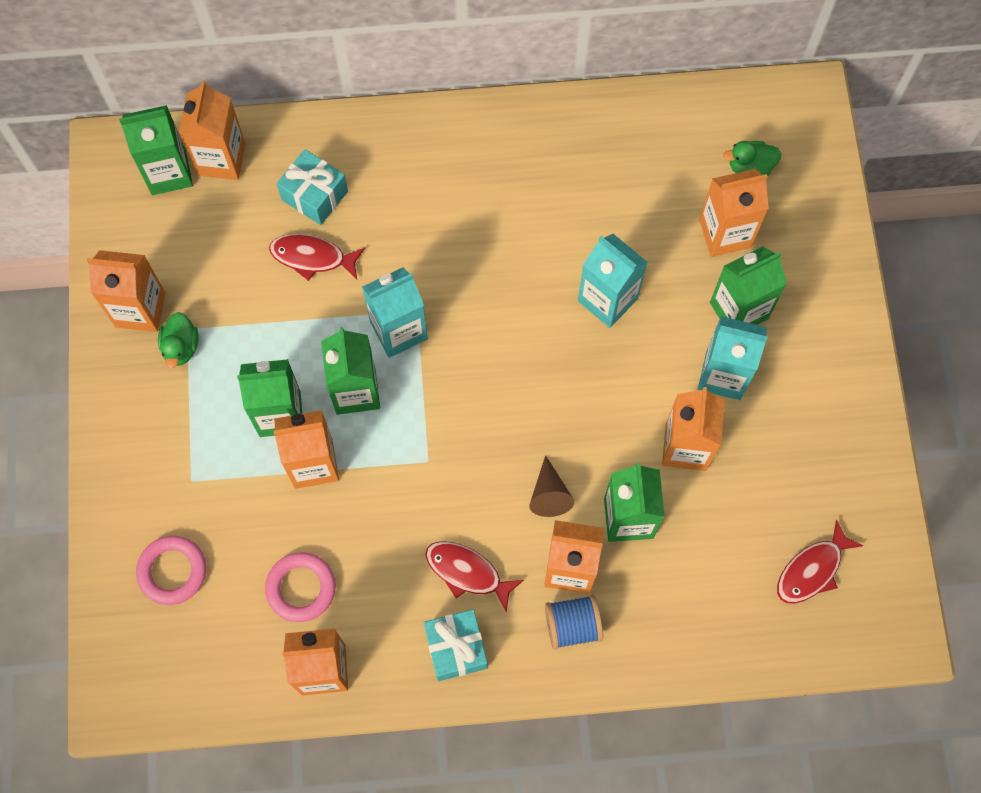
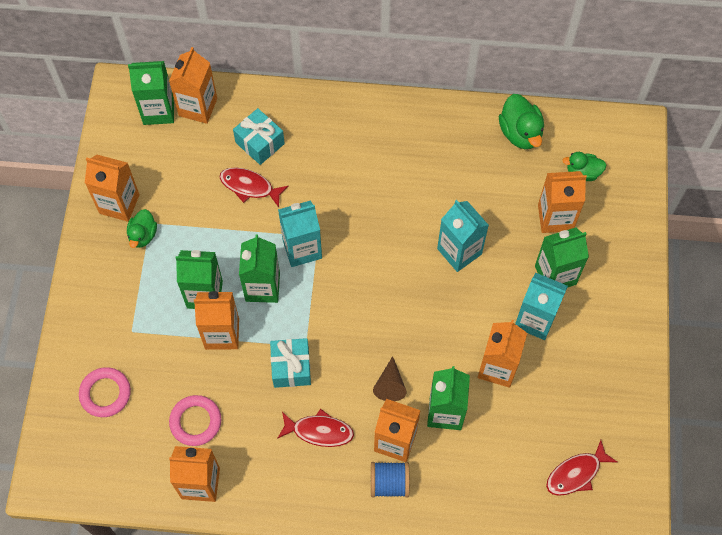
camera: 10 degrees right, 5 degrees down
(456, 648) = (300, 485): turquoise gift -> turquoise gift (291, 367)
(467, 572) = (319, 431): red fish -> red fish turned 150 degrees clockwise
(659, 126) = (520, 133): none -> green duck

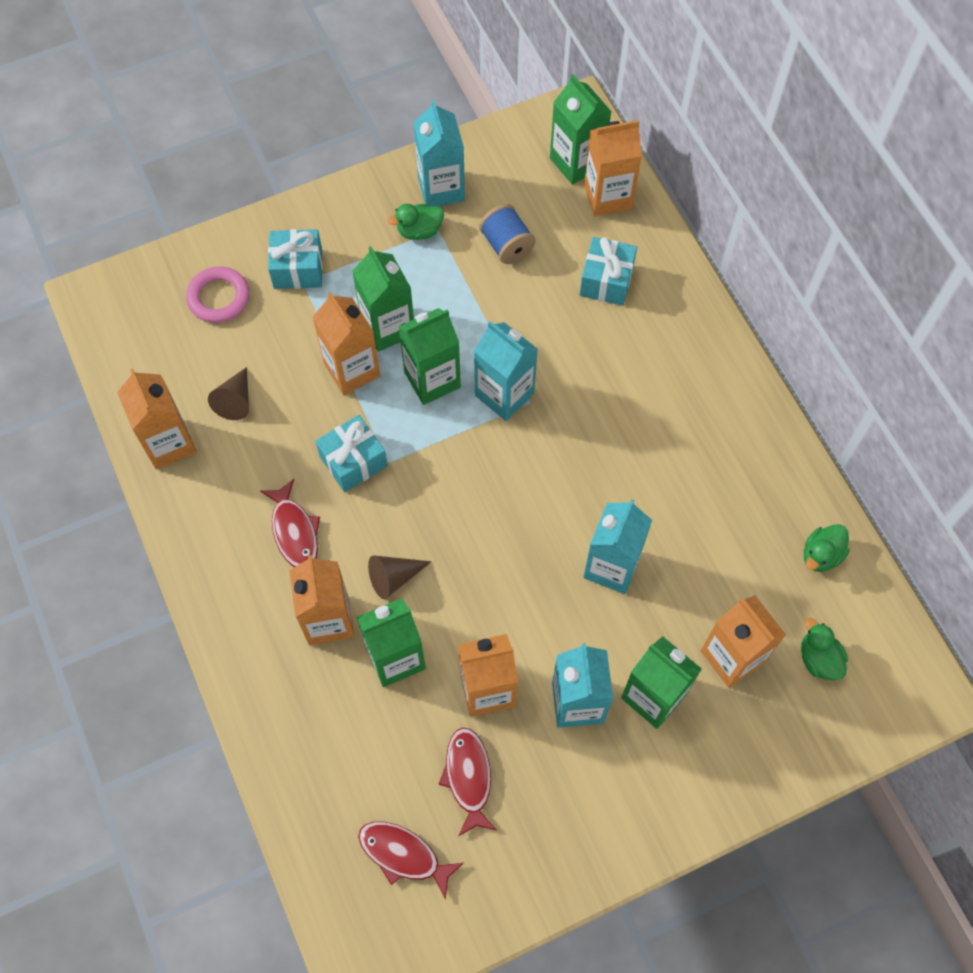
camera: 60 degrees right, 0 degrees up
(118, 329) = (298, 269): none -> turquoise gift
(119, 204) = (441, 189): orange carton -> turquoise carton
(195, 421) = (235, 400): pink ring -> brown cone
(249, 186) = (545, 300): red fish -> red fish (468, 777)
(389, 483) = (273, 640): blue spool -> blue spool (506, 245)
(520, 133) = (821, 555): green duck -> green duck, size x0.66

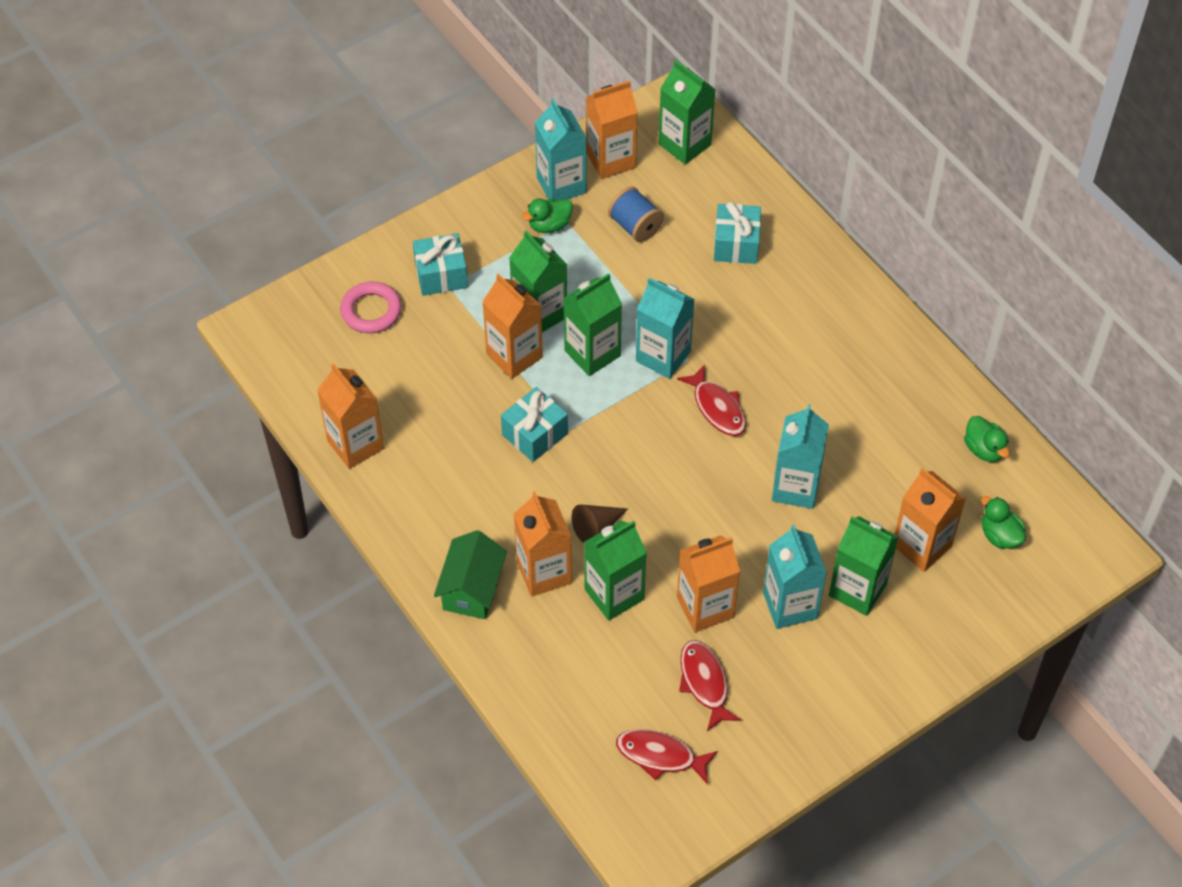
camera: 10 degrees left, 10 degrees down
(235, 400) = (410, 398): brown cone -> none
(250, 626) = (472, 589): none -> green house
(294, 531) = (493, 502): red fish -> red fish (717, 408)
(607, 197) = (721, 171): orange carton -> orange carton (611, 160)
(821, 555) = (984, 449): green duck -> green duck turned 60 degrees counterclockwise

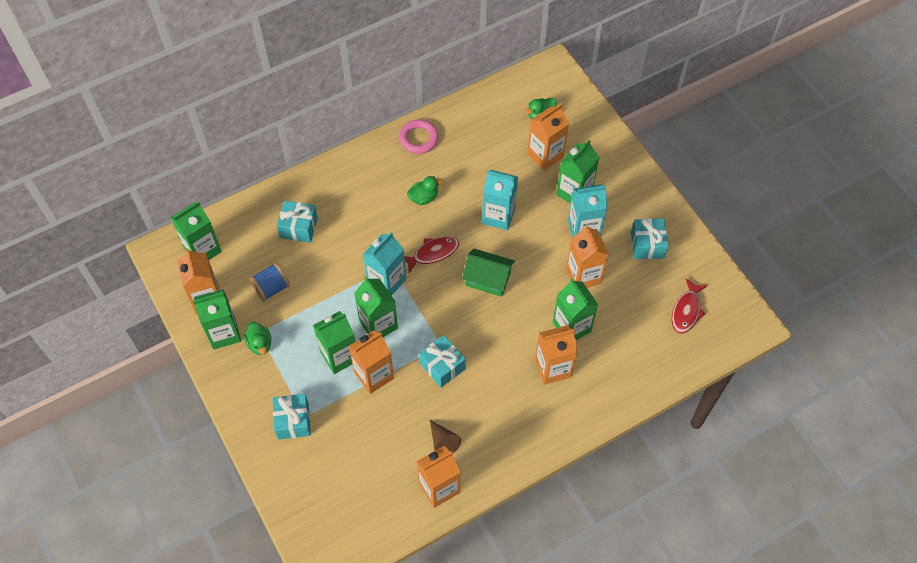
camera: 85 degrees left, 5 degrees up
(371, 311) = (319, 473): pink ring -> pink ring (418, 139)
(472, 589) = (563, 414): green house -> green house (488, 279)
(561, 185) = (224, 333): turquoise carton -> green carton
(596, 527) = (520, 333): brown cone -> brown cone (443, 442)
(704, 683) = (636, 281): red fish -> none
(775, 698) = (647, 245): none -> turquoise gift
(984, 449) = (479, 114): green duck -> green duck (424, 197)

